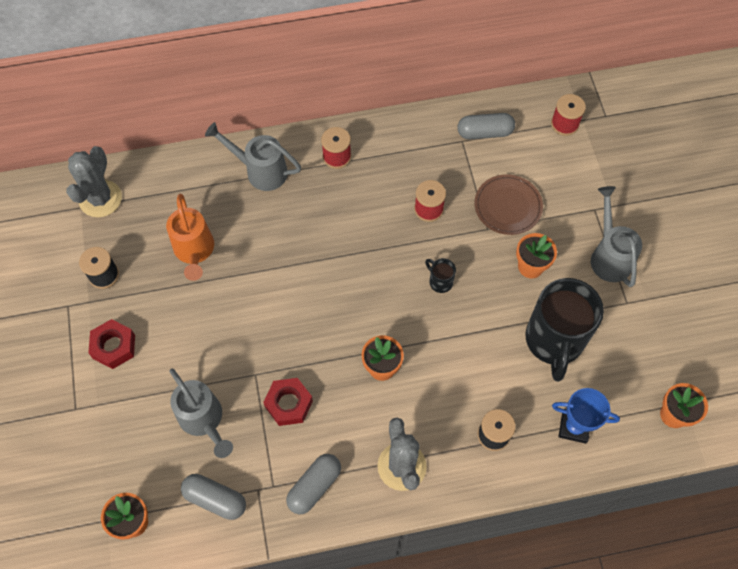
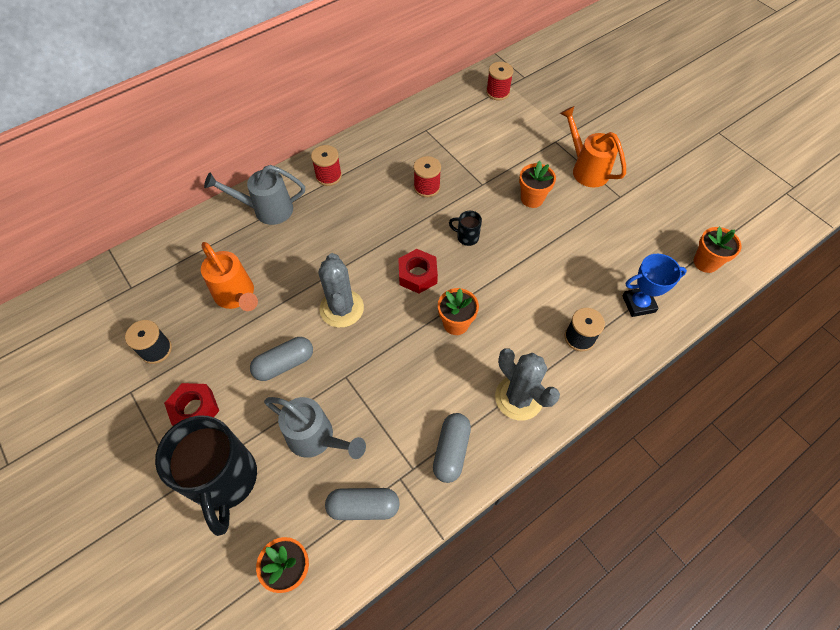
camera: 25 degrees left, 5 degrees down
(100, 199) = (124, 286): grey cactus -> grey cactus (341, 308)
(288, 404) = (389, 389): red nut -> red nut (417, 275)
(484, 132) = (440, 118): grey capsule -> grey capsule (284, 364)
(508, 206) = (488, 163): brown plate -> none
(554, 341) = (583, 245): black mug -> black mug (225, 480)
(609, 256) = (586, 169): grey watering can -> orange watering can

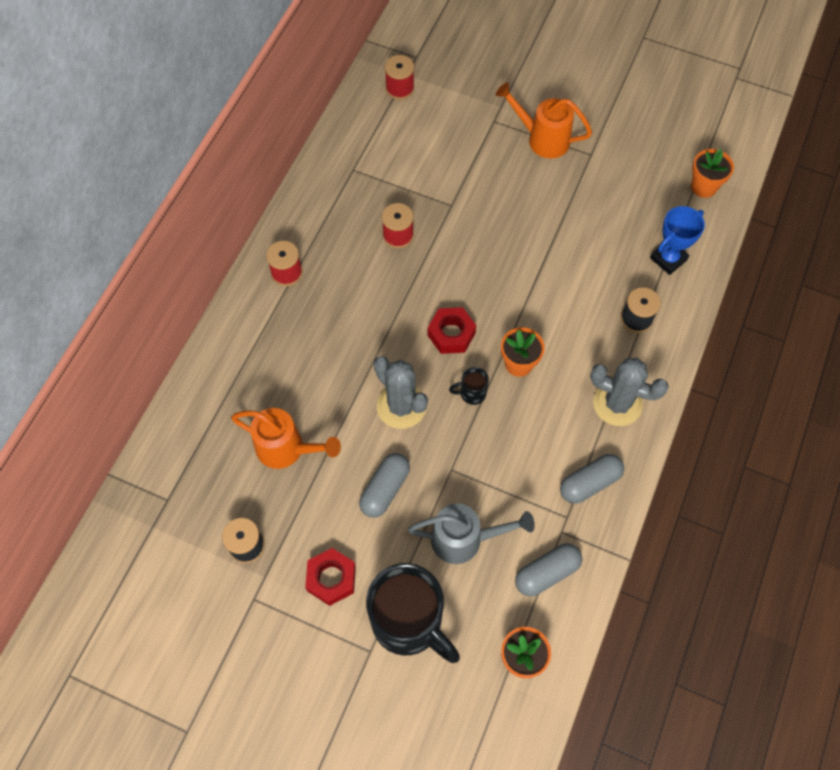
camera: 30 degrees left, 5 degrees up
(267, 210) = (249, 343): grey watering can -> none
(451, 451) = (589, 483): grey capsule -> grey capsule turned 75 degrees clockwise
(466, 237) = (472, 270): black mug -> black mug (472, 393)
(532, 199) = (509, 197): orange flower pot -> none

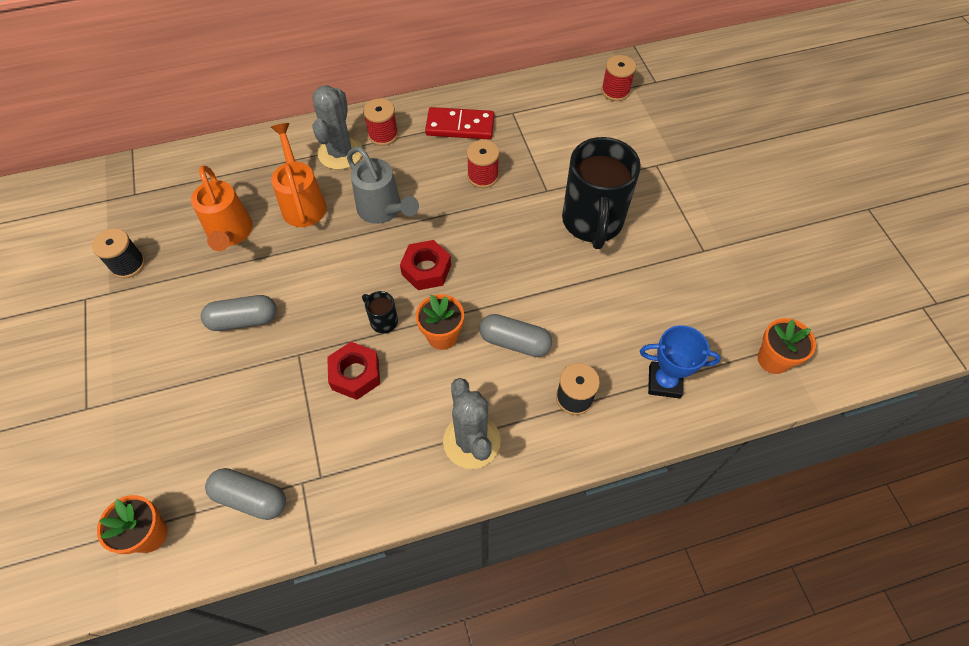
camera: 50 degrees right, 5 degrees down
(331, 214) = (460, 126): none -> red domino
(331, 578) = (135, 337): red nut -> red nut (355, 374)
(401, 406) = (329, 280): grey cactus -> grey cactus (340, 153)
(409, 623) = (129, 419): black mug -> black mug (592, 222)
(464, 539) = (238, 408): grey watering can -> grey watering can (383, 210)
(542, 139) = (678, 207): orange watering can -> orange watering can (302, 203)
(589, 483) = (370, 473): grey capsule -> grey capsule (515, 342)

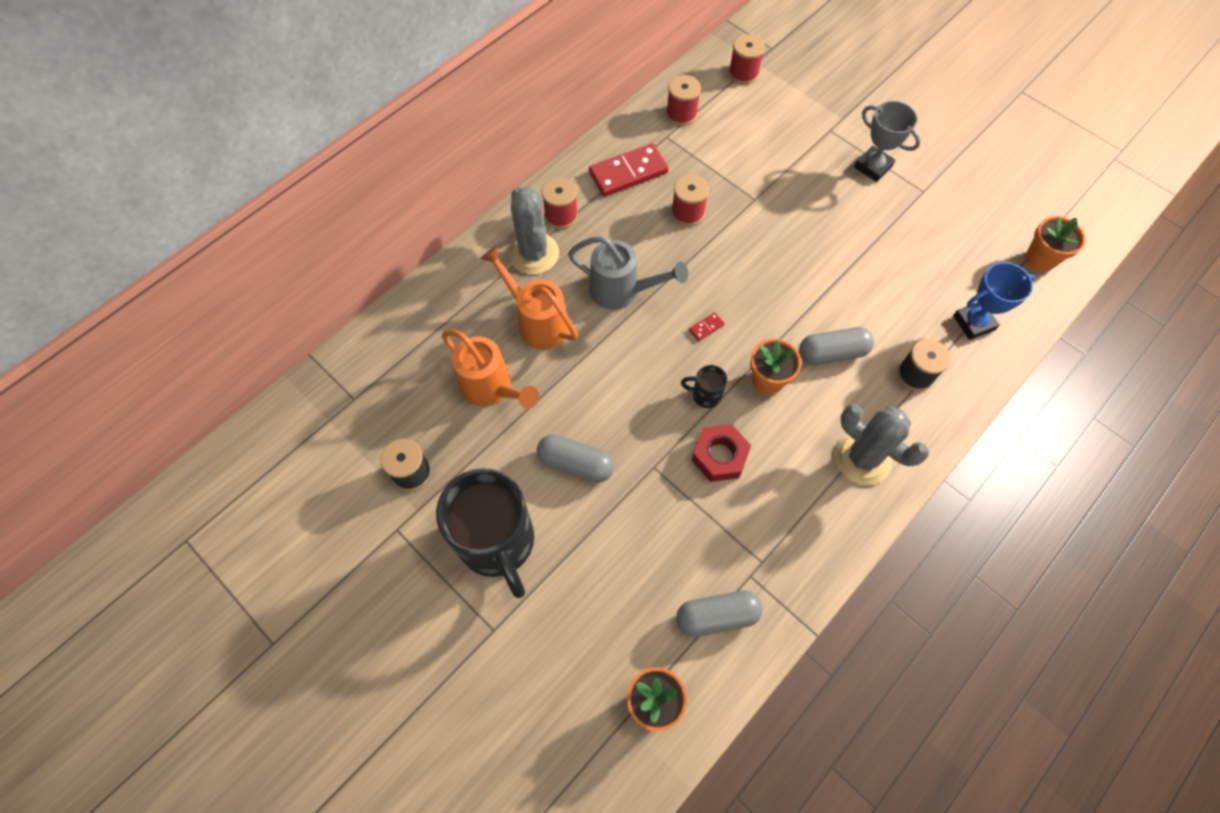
camera: 30 degrees left, 5 degrees up
(243, 320) = (575, 464): grey capsule -> grey capsule turned 60 degrees clockwise
(426, 270) = (706, 327): red nut -> red domino
(538, 101) = (681, 114): none -> red spool
(592, 222) = (815, 210): black mug -> black mug (497, 543)
(672, 210) = (873, 167): none -> grey trophy

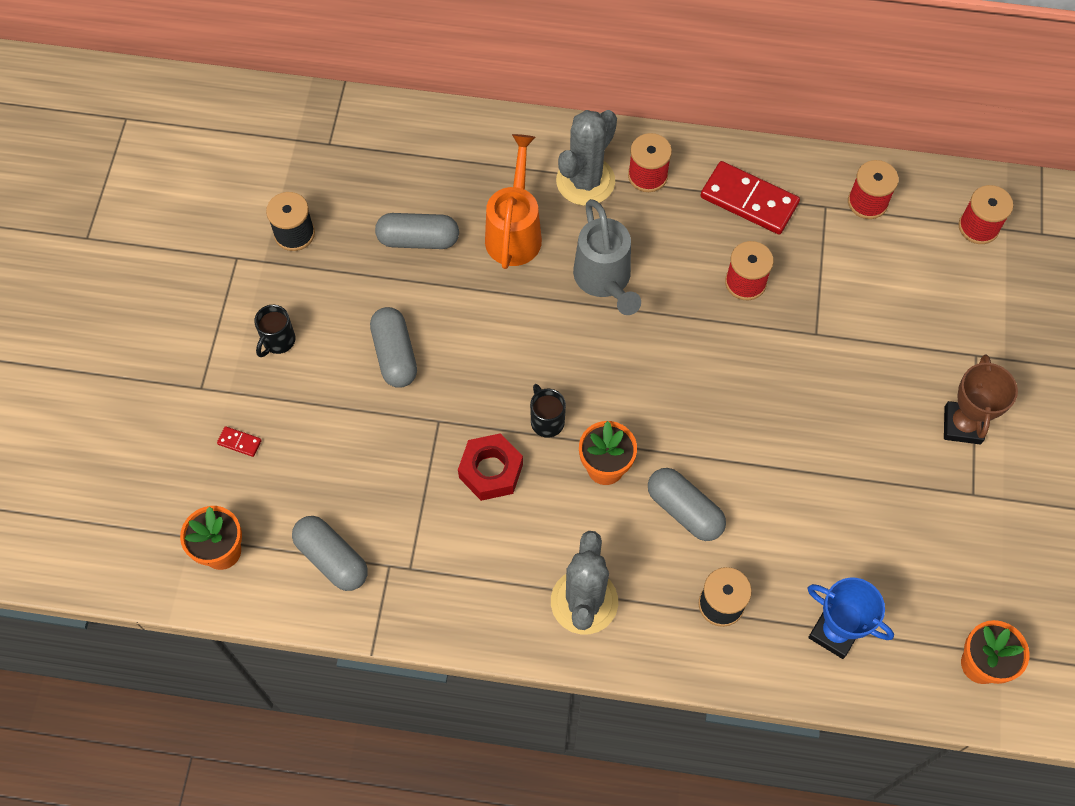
camera: 55 degrees right, 0 degrees up
(491, 388) = (418, 240): orange watering can -> grey capsule
(497, 543) = (278, 341): black mug -> black mug, size x0.41
(706, 327) = (622, 378): red domino -> red domino (239, 442)
(873, 167) = (962, 425): grey trophy -> brown trophy

